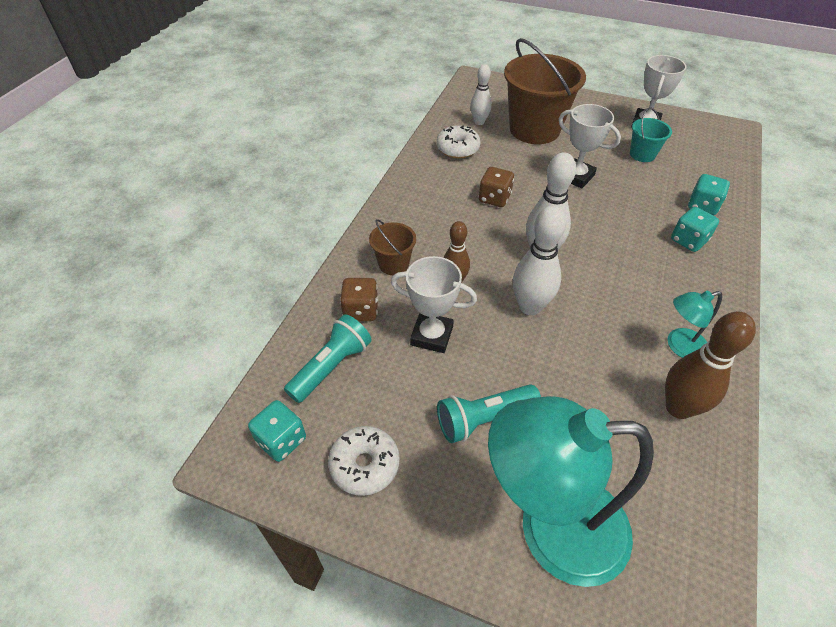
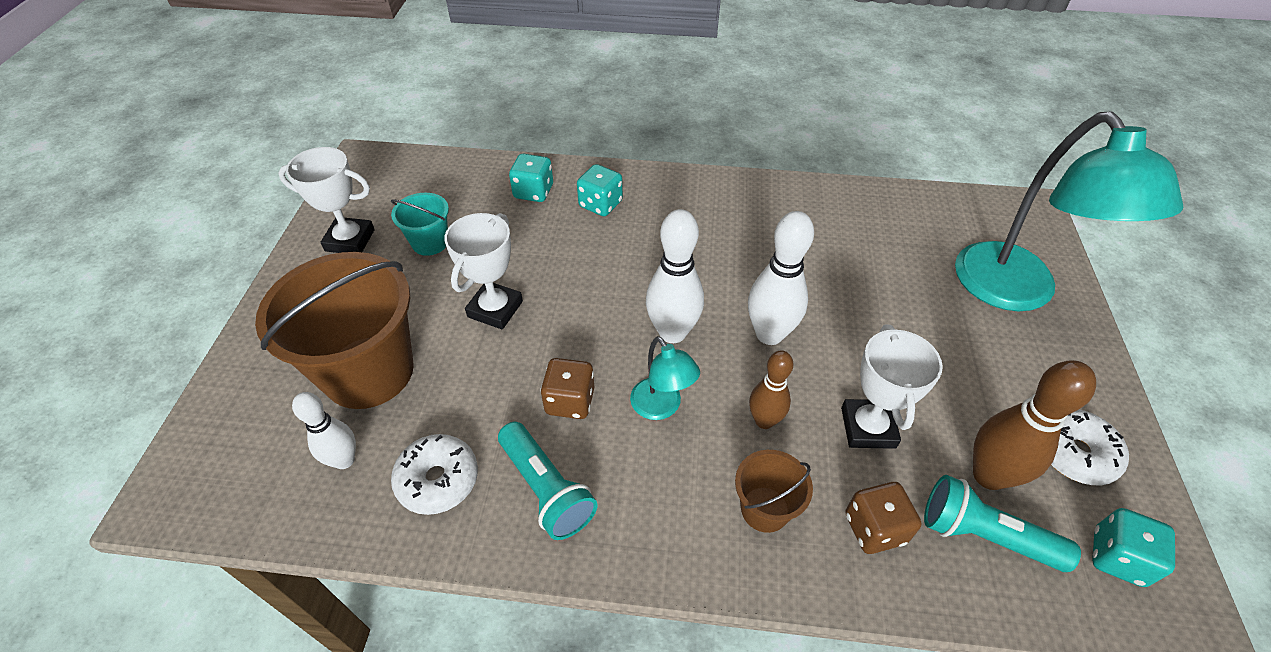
camera: 105 degrees left, 0 degrees up
(483, 419) = (946, 355): turquoise flashlight -> turquoise flashlight (546, 489)
(678, 408) = (837, 216): brown bowling pin -> brown bowling pin (989, 475)
(679, 346) = (763, 214): turquoise lamp -> turquoise lamp (661, 407)

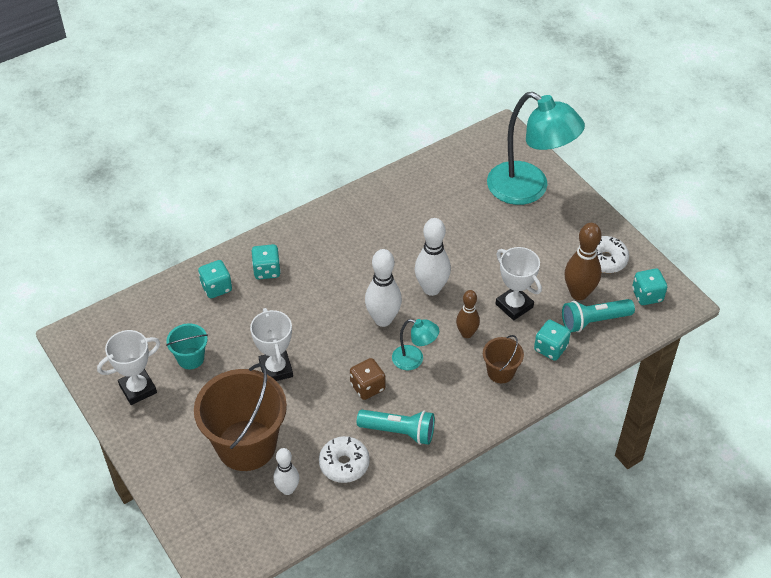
camera: 40 degrees left, 0 degrees up
(874, 528) = (550, 348): brown dice -> turquoise dice

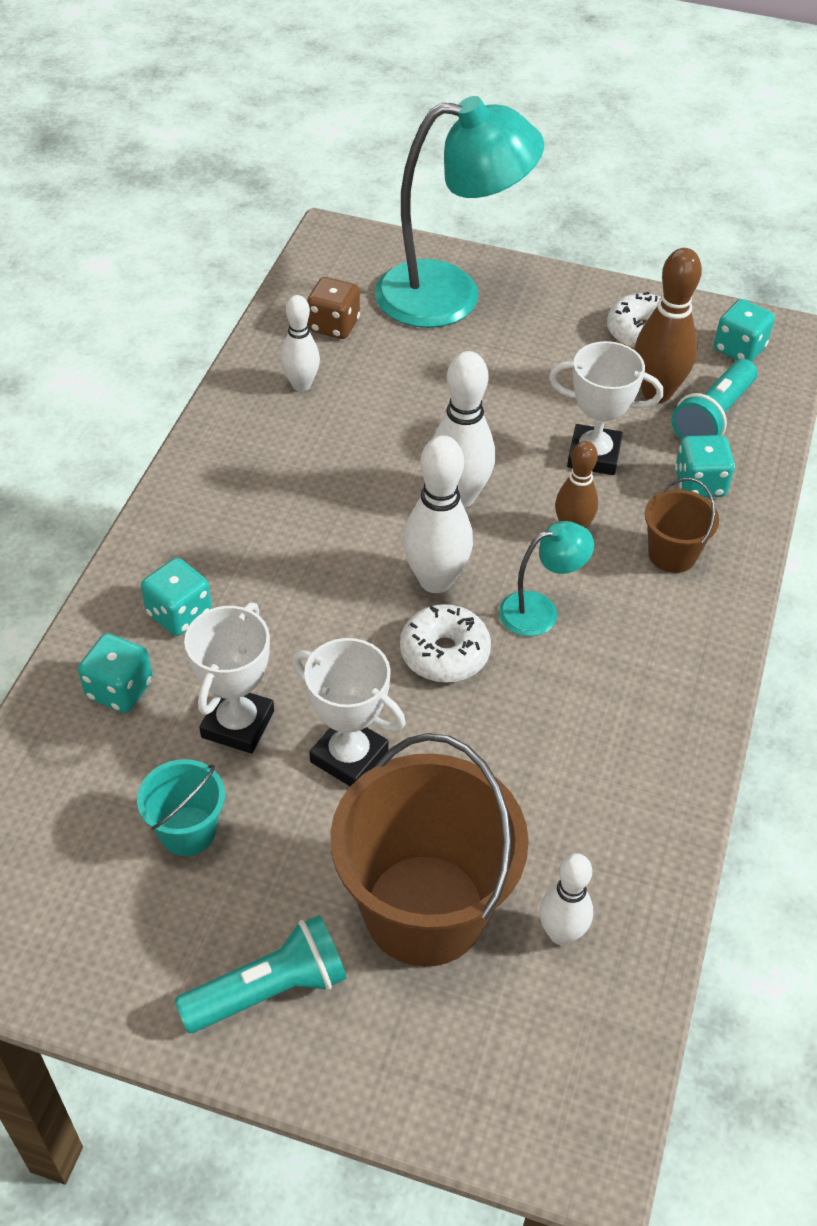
camera: 40 degrees left, 0 degrees up
(138, 389) = (143, 945): white trophy -> white trophy (238, 724)
(344, 464) = (603, 832): white donut -> white donut (444, 653)
(367, 387) = (516, 693): brown dice -> brown dice (334, 325)
(399, 432) = (629, 728): turquoise flashlight -> turquoise flashlight (269, 990)
(414, 197) = (301, 385): none -> white bowling pin

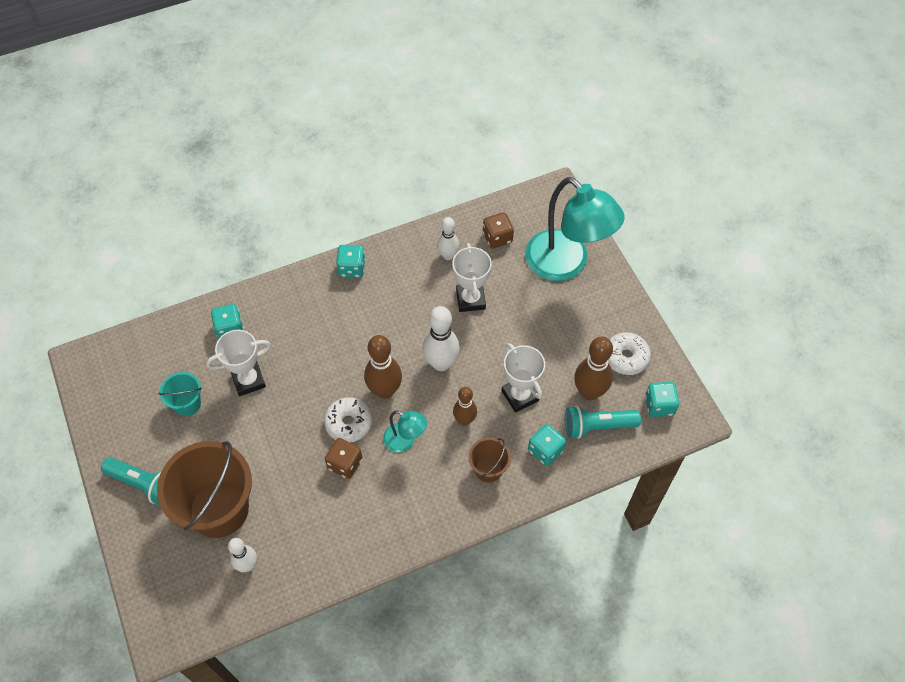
camera: 50 degrees right, 10 degrees up
(179, 614) = (283, 317): turquoise dice -> turquoise dice (352, 268)
(349, 756) = (267, 429): white trophy -> white trophy (470, 299)
(435, 580) = (385, 390): white bowling pin -> brown bowling pin
(506, 700) = (345, 464): none -> brown dice

